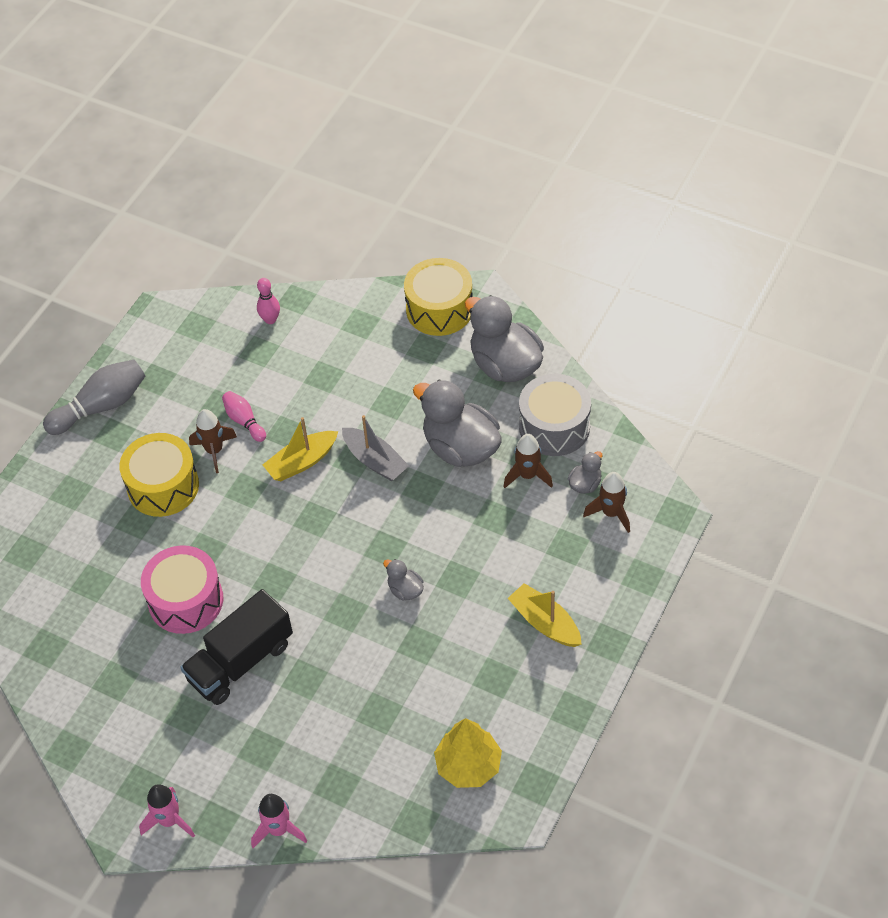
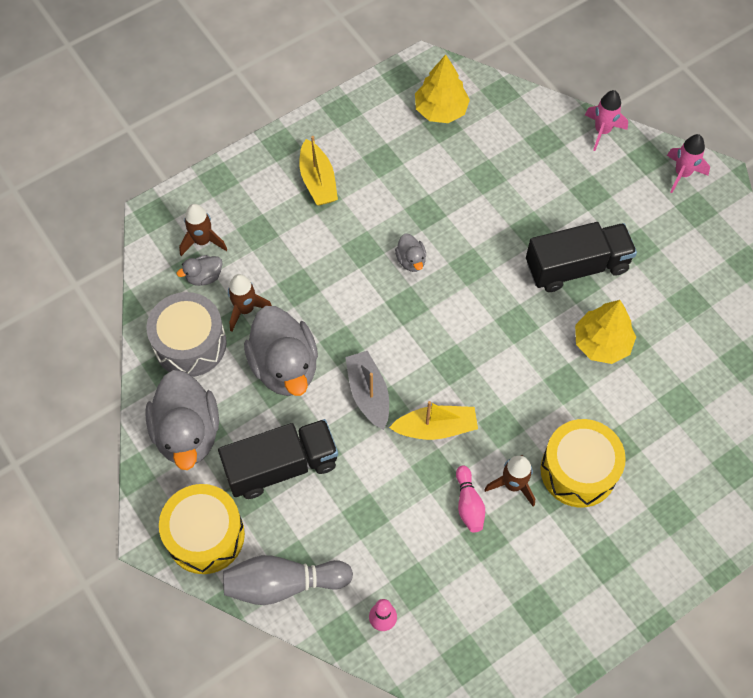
camera: 155 degrees left, 10 degrees up
(101, 406) = (607, 602): grey bowling pin -> grey bowling pin (283, 584)
(186, 600) = (601, 343): pink drum -> yellow tree
(412, 377) = (281, 466): none -> black truck

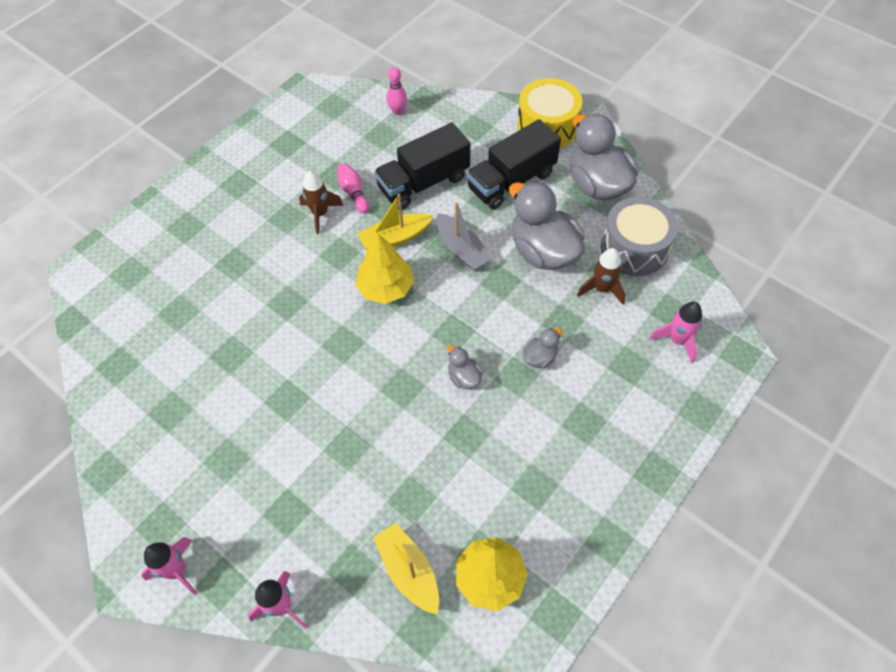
camera: 165 degrees right, 5 degrees down
(202, 241) = (677, 340): brown rocket -> pink rocket
(204, 277) = (656, 307): grey duck -> grey duck (540, 357)
(283, 584) = (477, 114): grey bowling pin -> none
(318, 181) = (595, 439): yellow boat -> yellow boat (408, 571)
(576, 267) = (291, 417): black truck -> black truck (423, 183)
(578, 470) = (267, 237): yellow drum -> none
(601, 343) = (257, 346): yellow tree -> yellow tree (386, 288)

